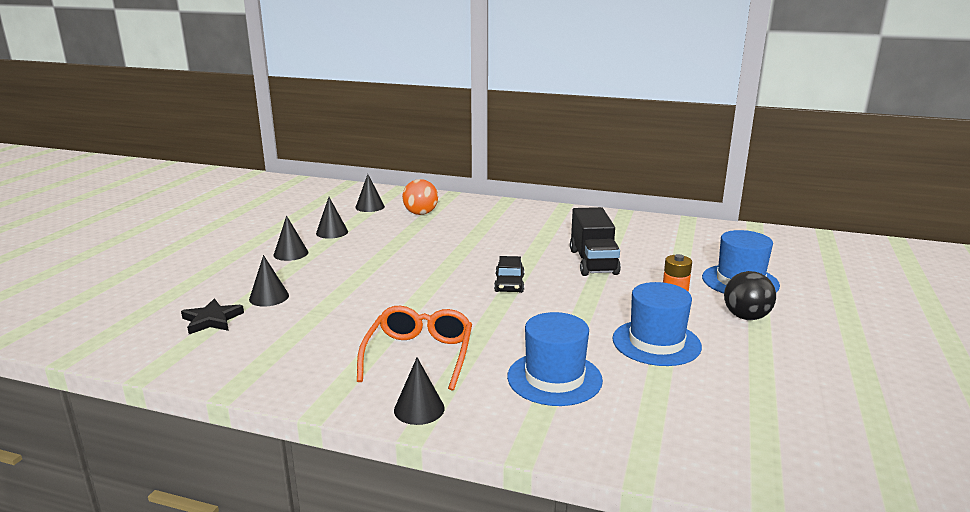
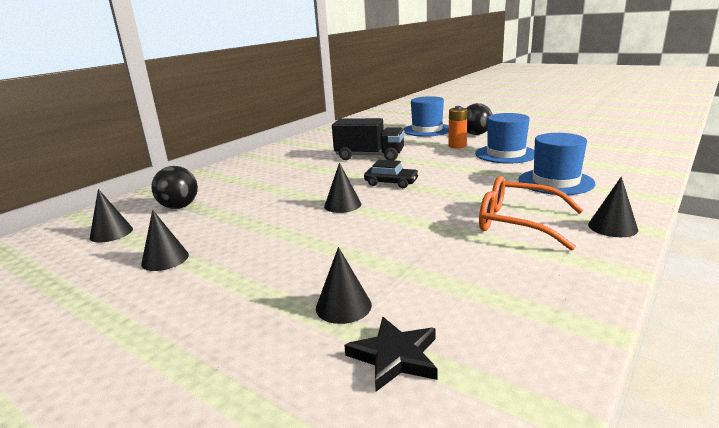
camera: 70 degrees left, 0 degrees up
(291, 253) = (205, 290): black cone -> black cone (342, 205)
(420, 213) = (179, 207): orange ball -> black ball

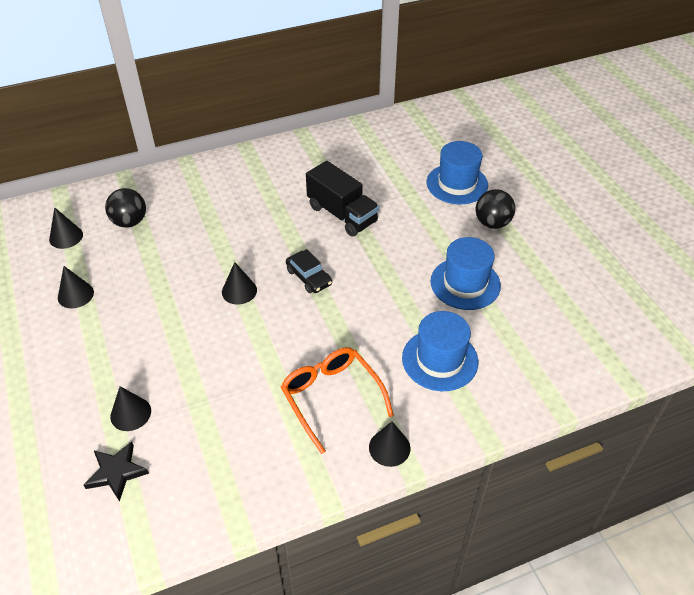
camera: 30 degrees right, 25 degrees up
(457, 146) = (442, 239): orange battery -> none

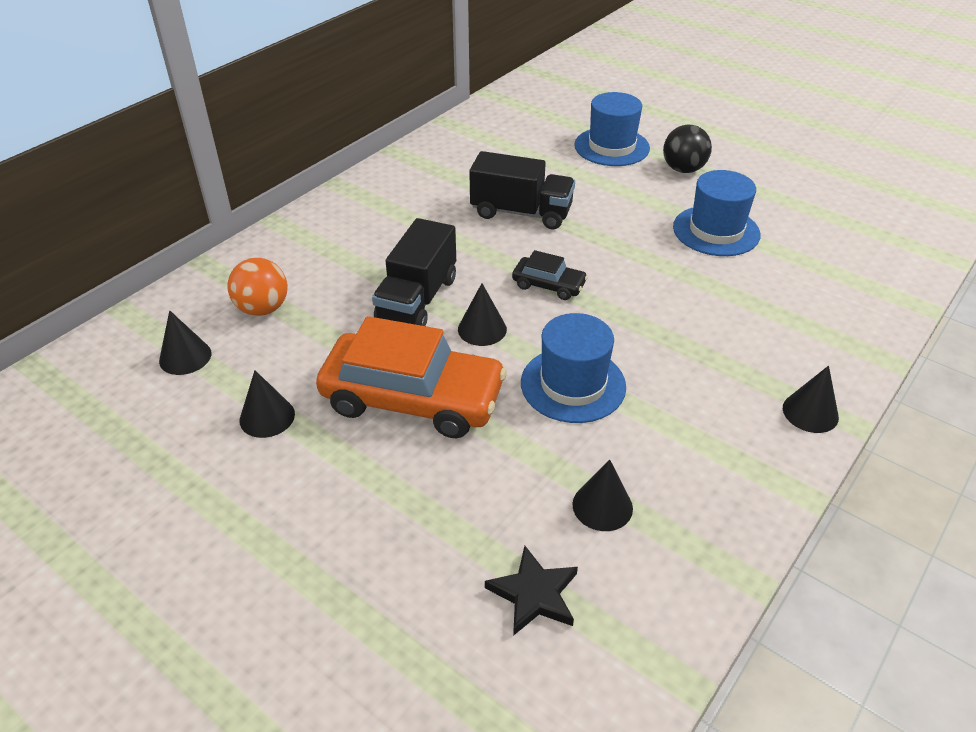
camera: 30 degrees left, 5 degrees down
(130, 222) = (263, 309): black ball -> orange ball
(130, 413) = (483, 518): black cone -> black cone (602, 506)
(159, 319) = (413, 398): none -> orange car
(220, 253) = (417, 299): none -> black truck
(331, 397) = (700, 392): orange glasses -> none
(440, 360) = (767, 308): blue hat -> blue hat (573, 384)

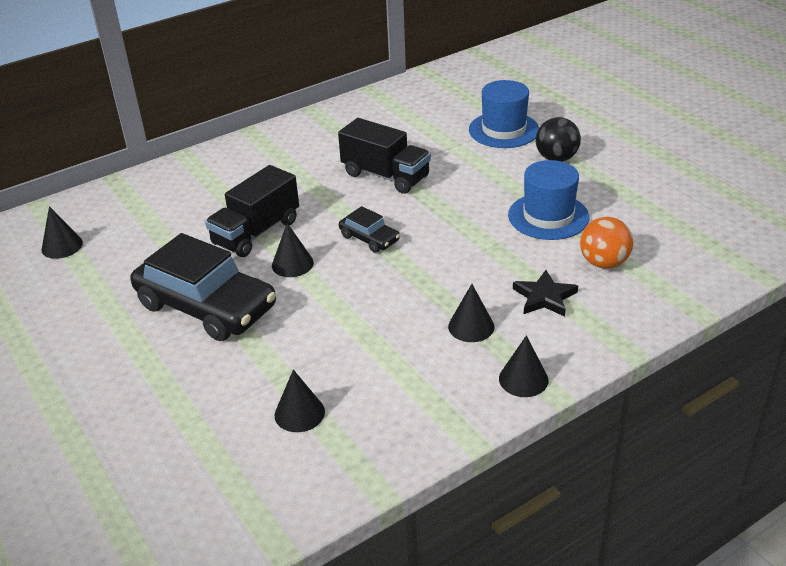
camera: 20 degrees right, 5 degrees down
(263, 309) = (136, 220): orange ball -> orange ball (604, 263)
(267, 417) = (94, 299): black cone -> black cone (471, 326)
(413, 398) = (206, 306): orange car -> black car
(534, 594) = (207, 462): black star -> black star (544, 297)
(573, 384) = (337, 319): blue hat -> none

